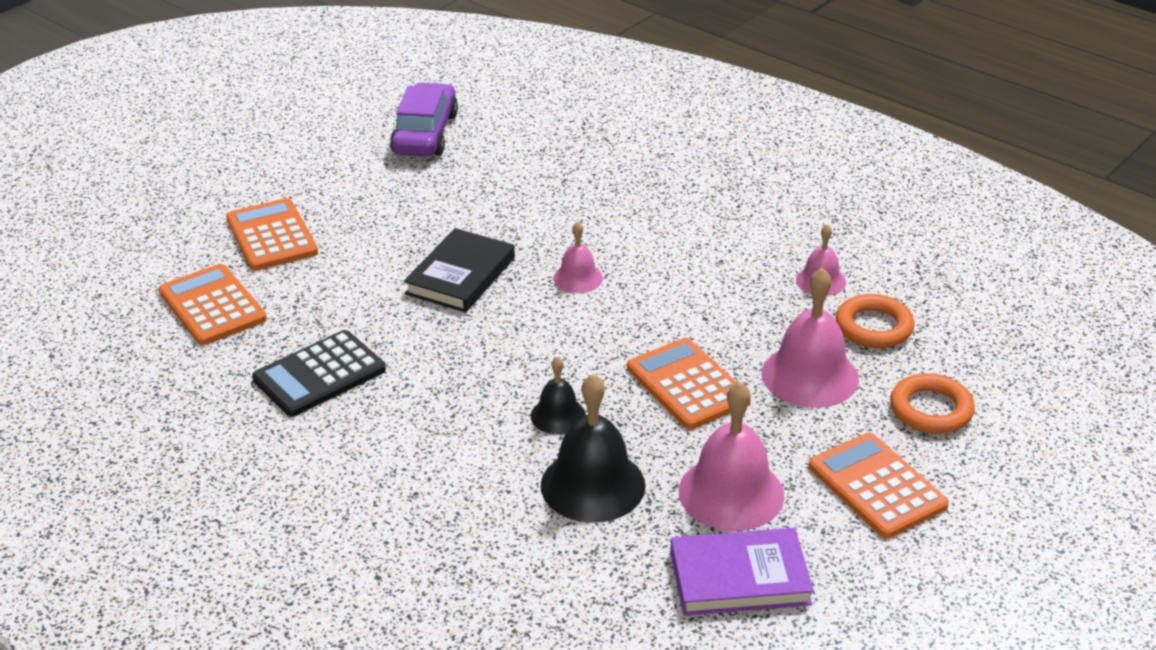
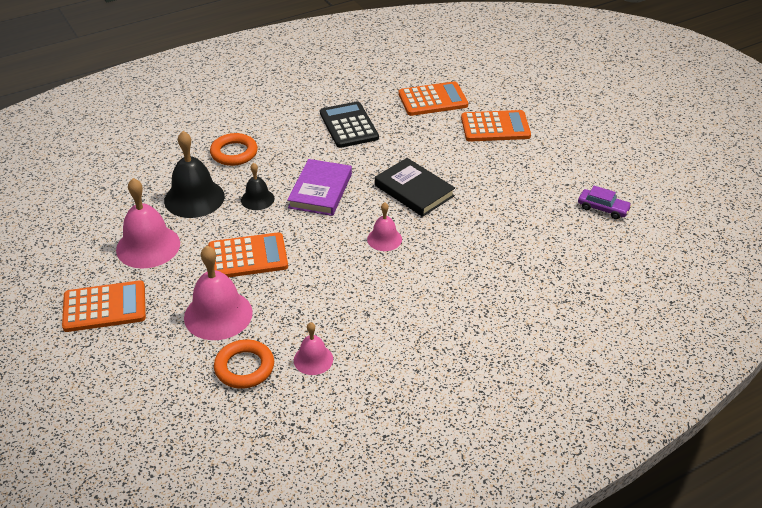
camera: 110 degrees right, 5 degrees up
(425, 134) = (603, 209): purple car -> purple car, size x0.55
(739, 577) = (89, 230): purple book -> purple book (320, 191)
(931, 409) = (145, 361): orange ring -> orange ring (234, 153)

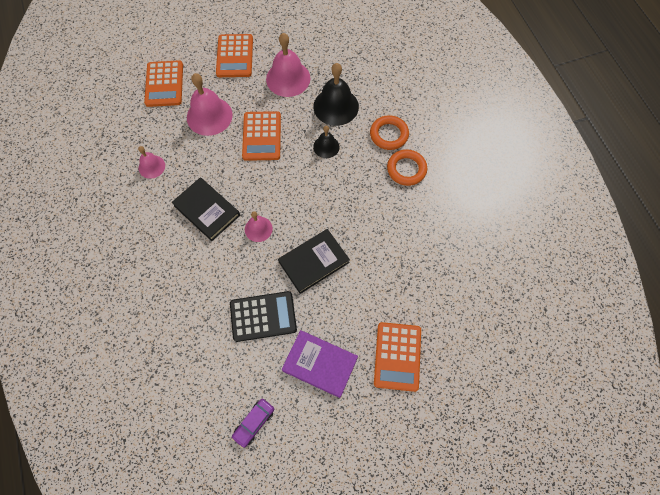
camera: 100 degrees right, 25 degrees up
(244, 367) = (158, 128): orange ring -> orange ring (406, 169)
(320, 191) = (328, 191): purple book -> purple book (320, 364)
(348, 125) = (416, 224): black calculator -> black calculator (263, 316)
(370, 288) = (207, 210): none -> black book
(433, 100) = (451, 306): orange calculator -> orange calculator (164, 84)

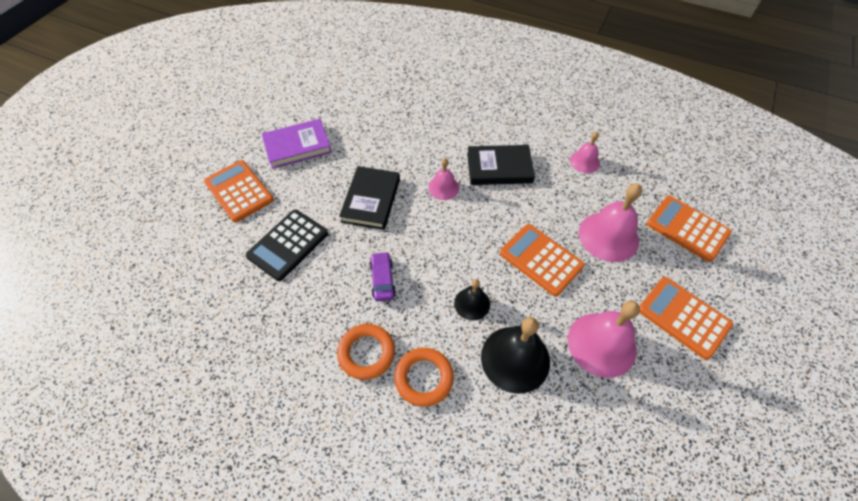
camera: 135 degrees right, 10 degrees down
(254, 423) = (312, 92): purple car -> purple car (382, 280)
(263, 316) = (370, 141): black calculator -> black calculator (288, 245)

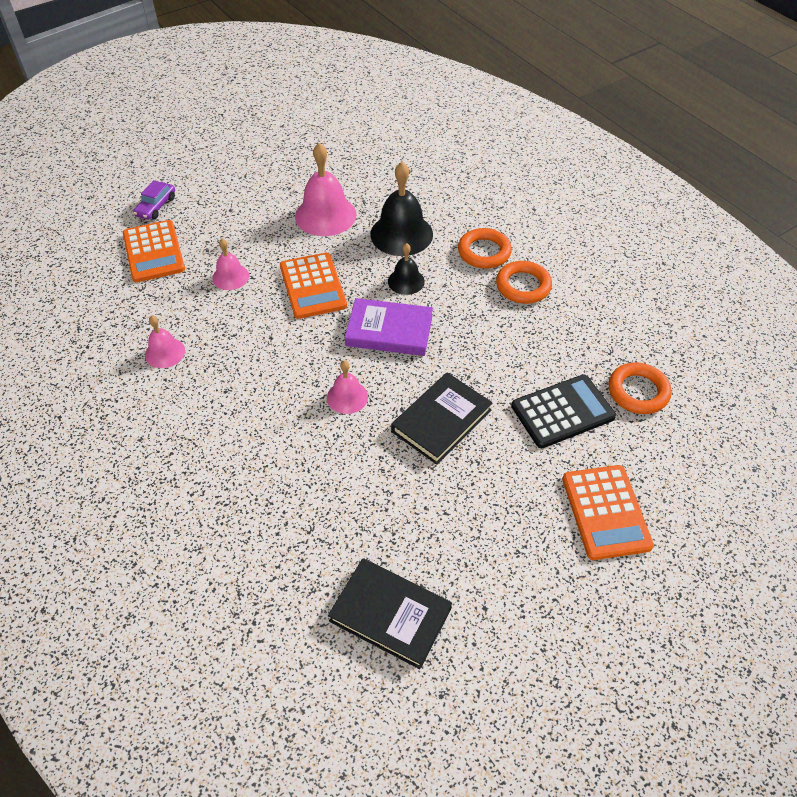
camera: 150 degrees left, 5 degrees down
(232, 289) = (638, 391): none -> orange ring
(297, 146) = (500, 550): purple book -> purple book (389, 331)
(382, 280) = (476, 334): purple car -> purple car (156, 206)
(499, 168) = (264, 390): black book -> black book (390, 615)
(608, 236) = (230, 277): pink bell -> pink bell, size x0.56
(683, 317) = (244, 203): orange calculator -> none

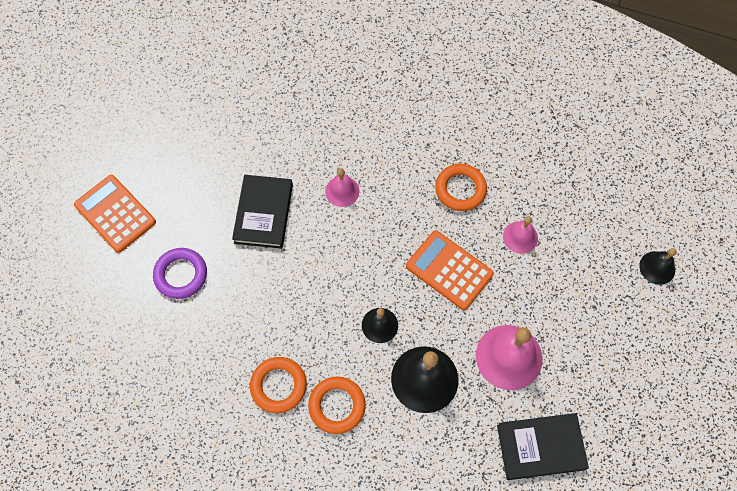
camera: 145 degrees right, 15 degrees up
(154, 252) = (603, 221): orange calculator -> none
(156, 206) = (657, 267): purple car -> black bell
(165, 352) = (497, 145): pink bell -> none
(389, 331) = (355, 266): purple book -> none
(390, 615) = (213, 78): black book -> black book (540, 447)
(562, 411) = (181, 275): black calculator -> purple ring
(638, 391) = (131, 330): orange ring -> orange ring (460, 189)

